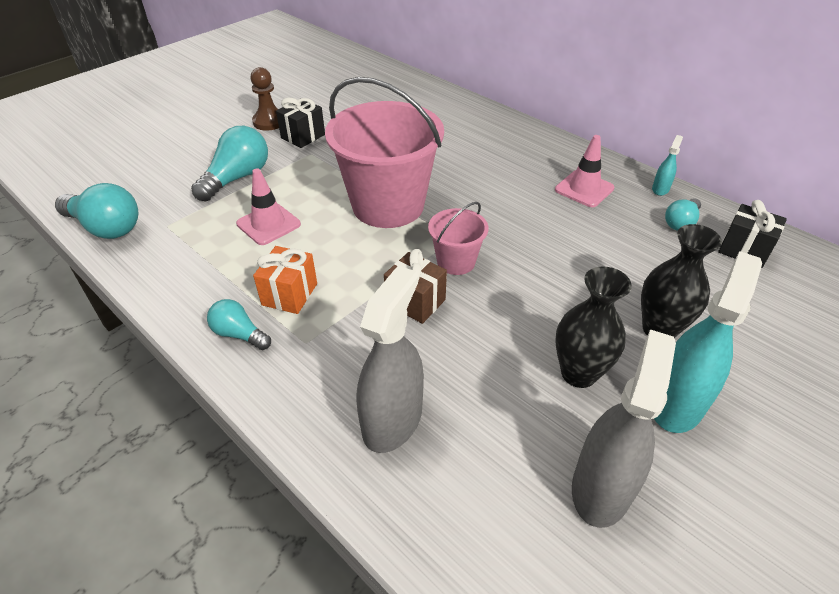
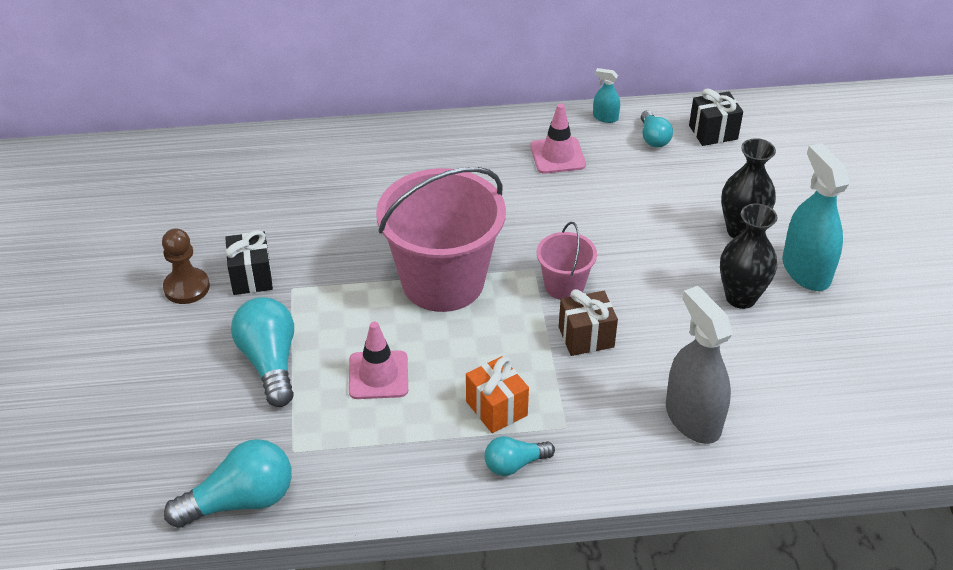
camera: 50 degrees left, 0 degrees up
(601, 487) = (834, 350): grey spray bottle -> none
(660, 189) = (605, 117): turquoise spray bottle -> turquoise spray bottle turned 45 degrees counterclockwise

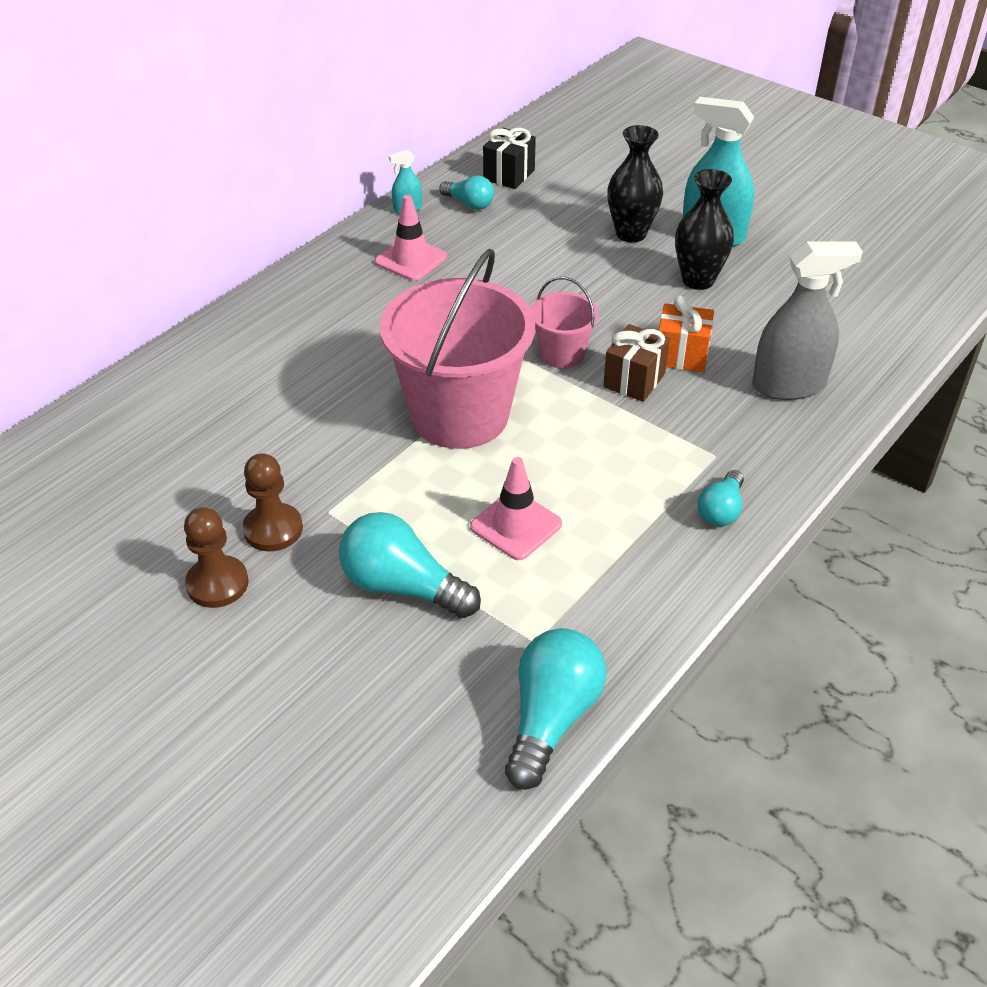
camera: 45 degrees left, 0 degrees up
(251, 277) = (273, 529): black gift -> brown pawn
(496, 408) = (647, 480): orange gift -> orange gift (681, 355)
(692, 418) = (789, 385): grey spray bottle -> grey spray bottle turned 150 degrees clockwise

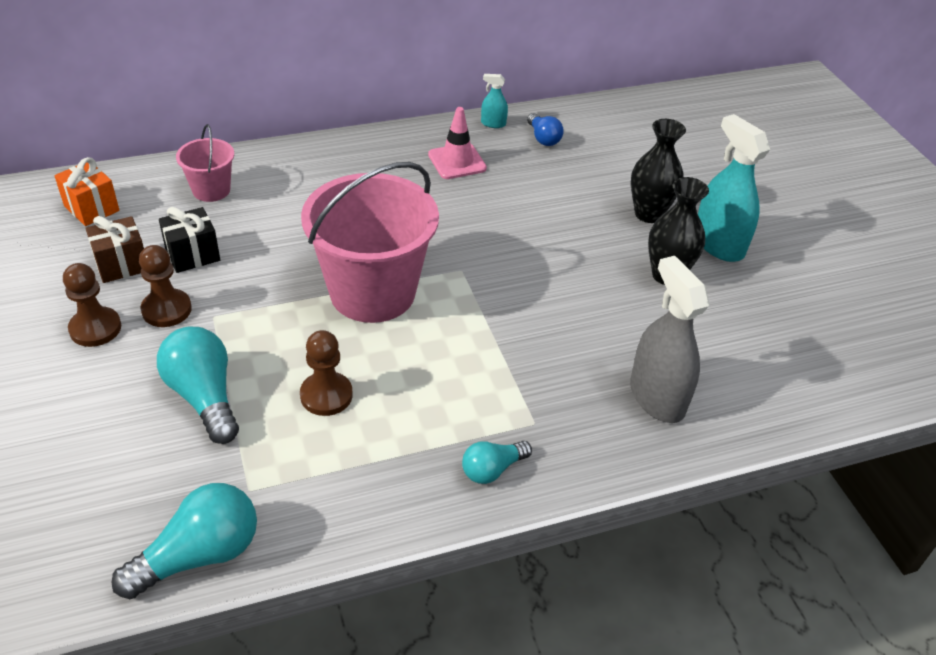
camera: 30 degrees right, 0 degrees up
(469, 203) = (543, 138): turquoise light bulb -> blue light bulb
(509, 175) = (596, 129): black gift -> black gift (193, 255)
(516, 525) = (326, 395): pink traffic cone -> brown pawn
(562, 354) = (495, 283): pink bucket -> pink bucket (211, 190)
(634, 380) = (530, 330): brown gift -> brown gift (122, 265)
(681, 355) = (590, 329): orange gift -> orange gift (92, 208)
(789, 385) = (657, 397): grey spray bottle -> grey spray bottle turned 135 degrees counterclockwise

